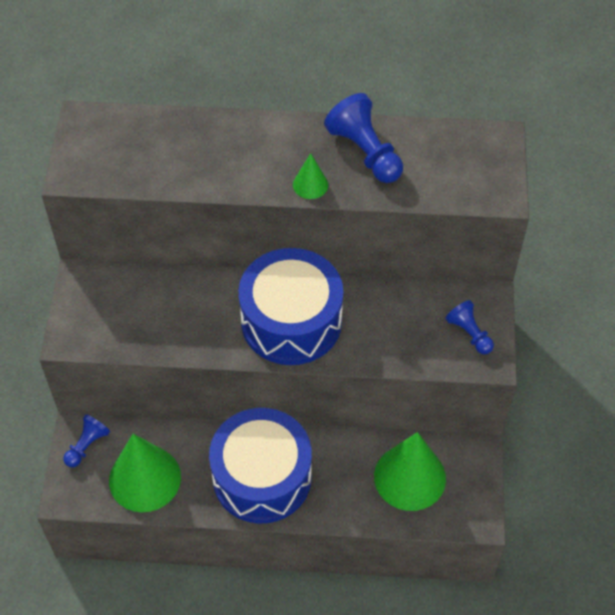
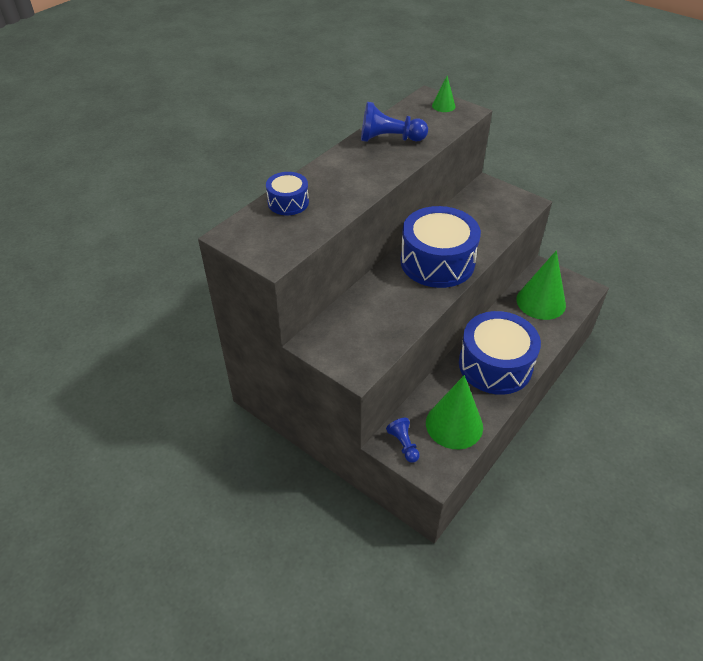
camera: 55 degrees left, 10 degrees down
(171, 133) = (288, 202): none -> blue drum
(310, 185) = (393, 167): green cone -> green cone (443, 106)
(469, 333) = (505, 201): blue pawn -> none

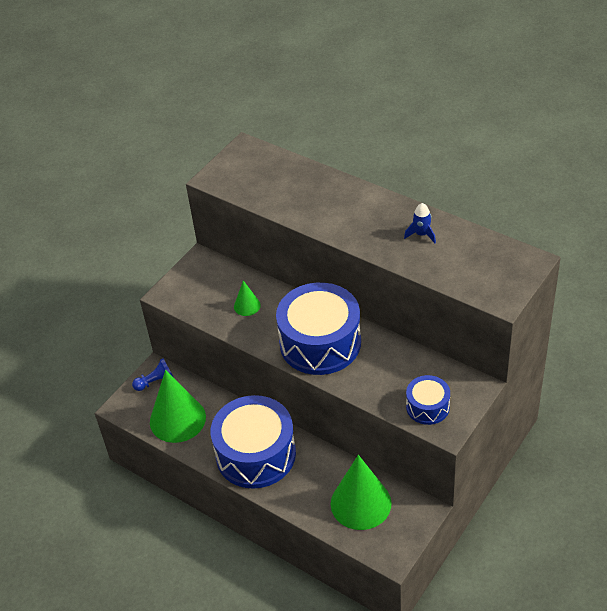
camera: 90 degrees right, 0 degrees up
(288, 202) = (295, 175): blue drum -> blue drum (427, 407)
(389, 139) = (421, 234): blue pawn -> blue rocket
(443, 106) = (508, 276): green cone -> green cone (247, 306)

